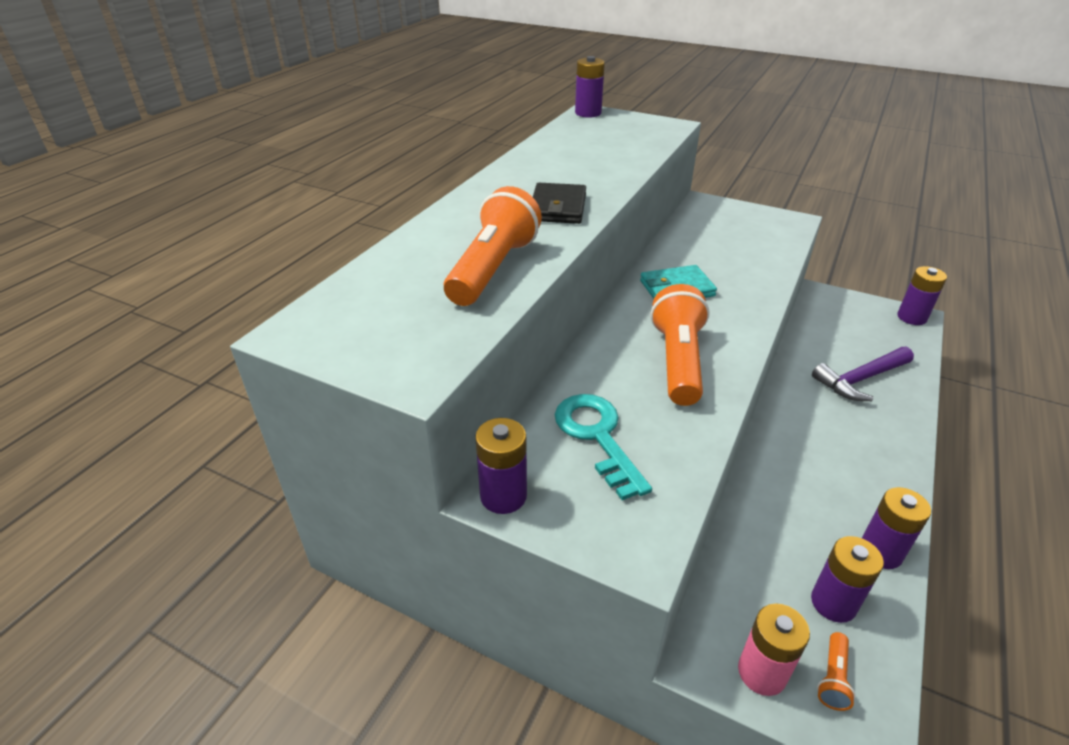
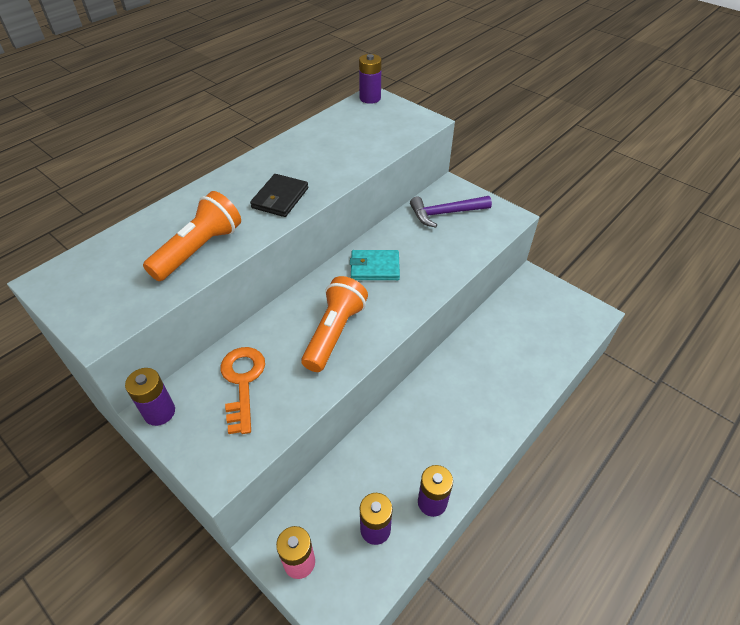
camera: 15 degrees right, 10 degrees up
(597, 437) = (242, 382): turquoise key -> orange key
(833, 678) = (342, 578): orange flashlight -> none
(860, 379) = (511, 361): purple hammer -> purple hammer (445, 213)
(911, 317) = (592, 314): purple battery -> none

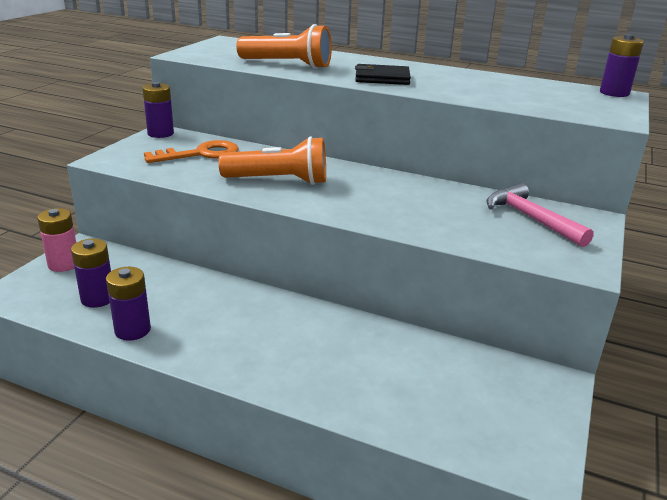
camera: 70 degrees right, 20 degrees down
(374, 267) = (388, 188): turquoise wallet -> none
(445, 213) = (531, 218): purple hammer -> pink hammer

